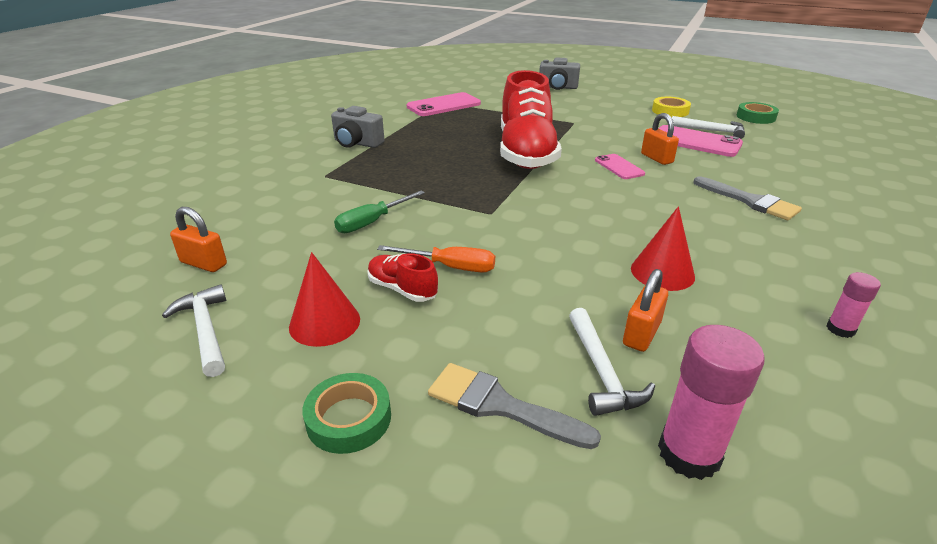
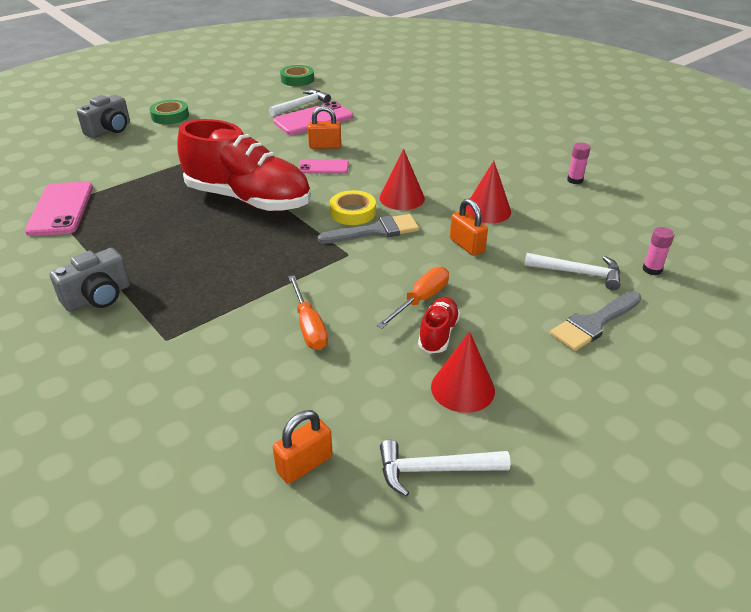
camera: 65 degrees left, 5 degrees up
(349, 418) = (584, 395): green tape -> green tape (170, 116)
(372, 222) = (309, 326): green screwdriver -> orange screwdriver
(402, 289) = (438, 334): red shoe -> red shoe turned 135 degrees clockwise
(618, 216) = (402, 198): none -> red cone
(641, 334) = (548, 245): orange padlock -> orange padlock (467, 245)
(670, 111) = (242, 104): yellow tape -> yellow tape (353, 212)
(689, 453) = (652, 269): pink glue stick -> pink glue stick, size x0.54
(750, 201) = (423, 141): grey brush -> grey brush (375, 231)

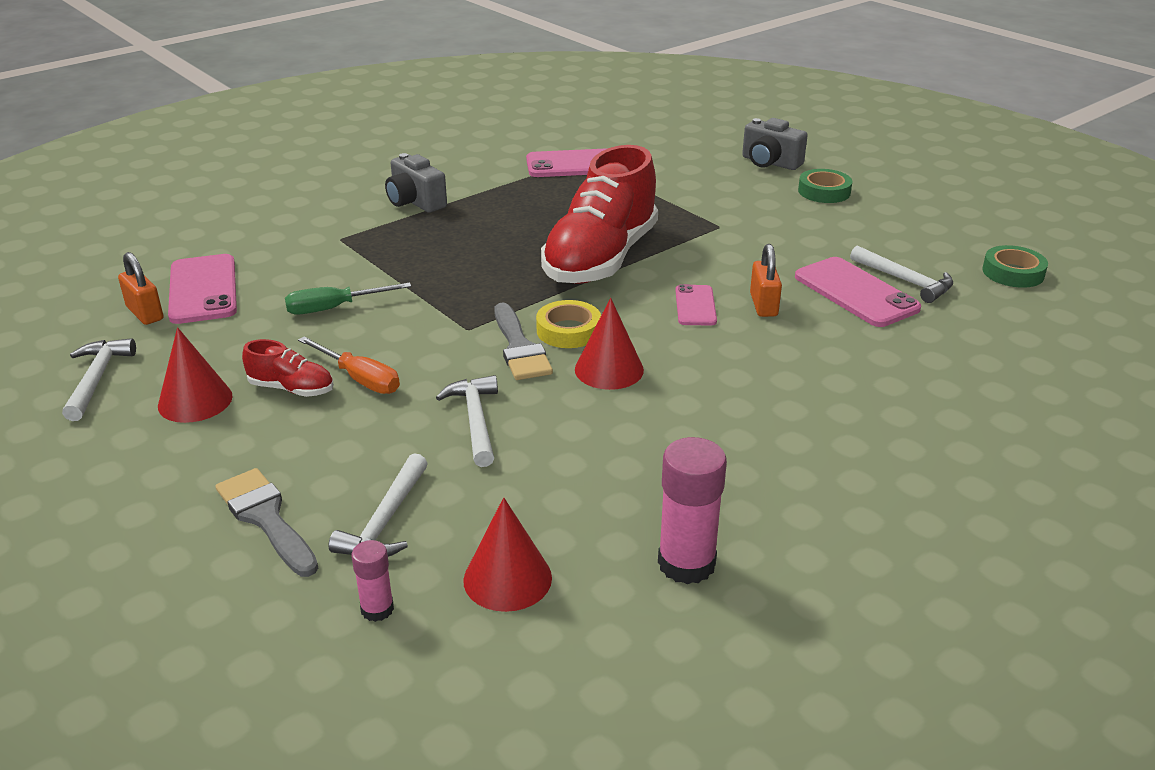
camera: 90 degrees right, 5 degrees down
(258, 426) = (203, 289): none -> pink phone
(309, 326) = (334, 308): orange screwdriver -> green screwdriver
(467, 245) = (475, 421): orange padlock -> white hammer
(487, 210) = (572, 447): red cone -> red cone (507, 578)
(575, 180) = (686, 563): pink glue stick -> pink glue stick, size x1.84

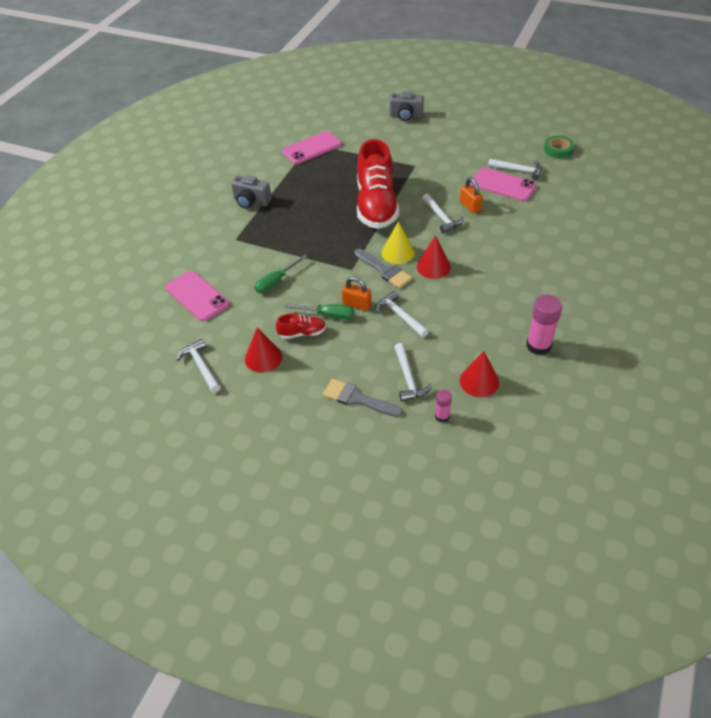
camera: 25 degrees left, 15 degrees up
(145, 313) = (182, 321): orange padlock -> orange padlock (357, 304)
(360, 379) = (328, 315): orange screwdriver -> green screwdriver
(568, 330) = (398, 252): yellow tape -> yellow cone
(695, 306) = (441, 217): pink phone -> white hammer
(824, 191) = (445, 127): green tape -> none

